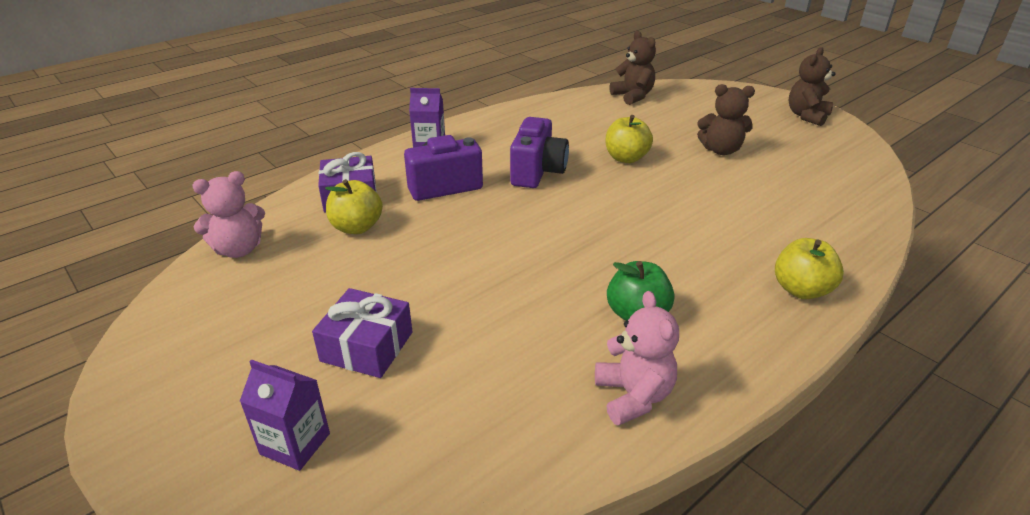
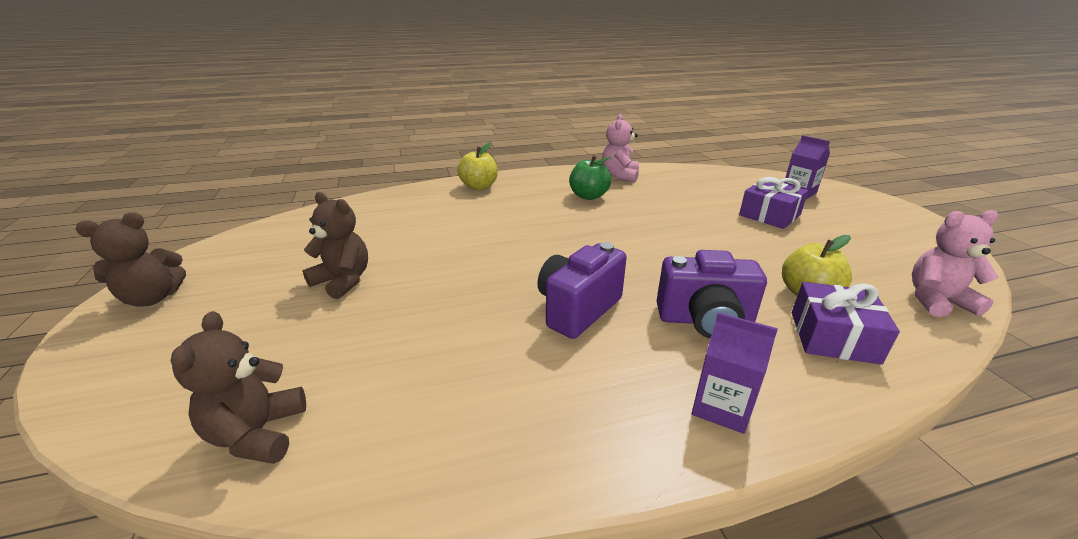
camera: 155 degrees left, 5 degrees down
(626, 158) = (456, 300): yellow apple -> none

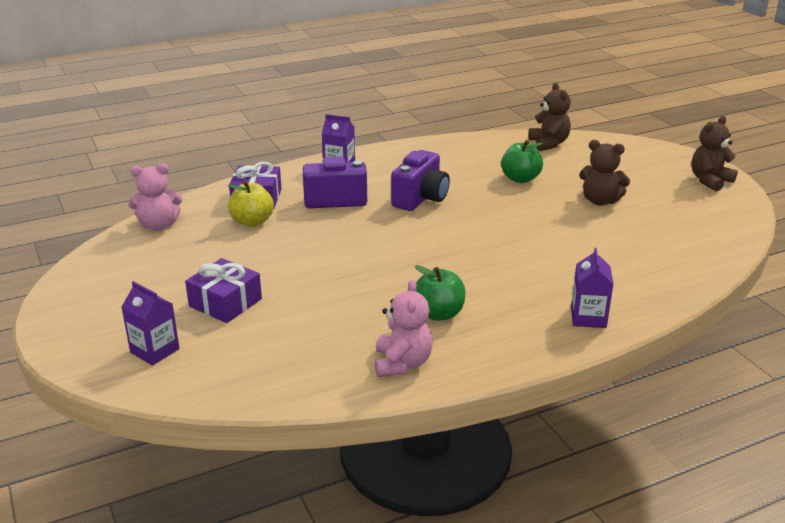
camera: 170 degrees right, 0 degrees up
(408, 333) = (520, 179): none -> green apple
(479, 186) = (588, 317): yellow apple -> purple carton

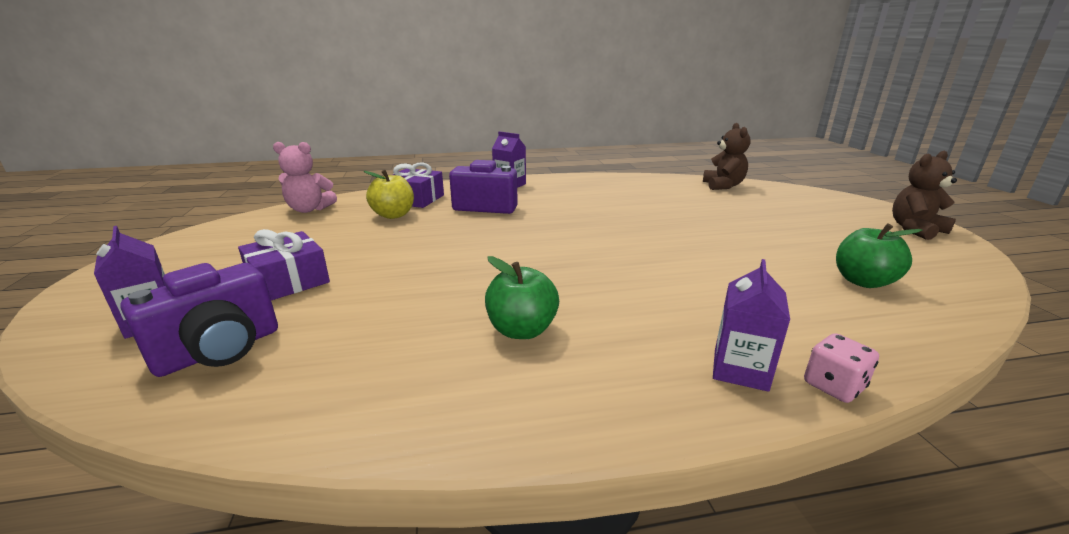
camera: 15 degrees right, 5 degrees down
(402, 363) = (424, 394): pink teddy bear -> none
(420, 199) = (571, 214): purple camera -> purple camera (220, 350)
(520, 179) = (684, 208): green apple -> green apple (863, 281)
(600, 201) = (774, 234): brown teddy bear -> none
(642, 318) = (833, 386): none -> pink dice

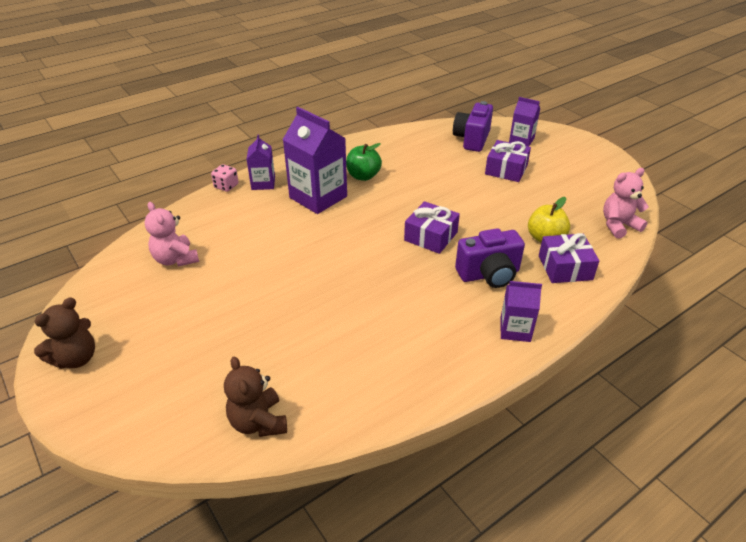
camera: 155 degrees right, 15 degrees up
(505, 238) = (431, 236): none -> purple gift
(628, 313) = (318, 197): none -> purple carton
(863, 281) = (176, 259): green apple -> pink teddy bear

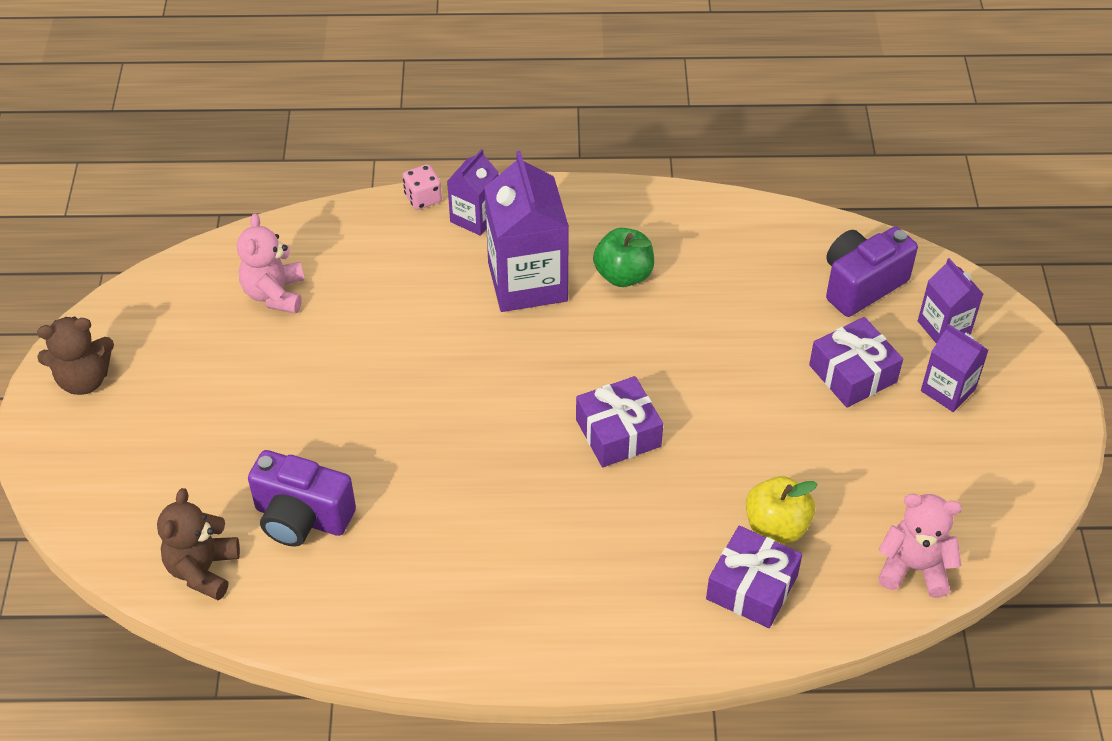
camera: 35 degrees right, 10 degrees up
(489, 274) = (635, 537): purple camera -> purple camera (302, 518)
(515, 329) = (585, 634): purple carton -> purple carton (948, 390)

